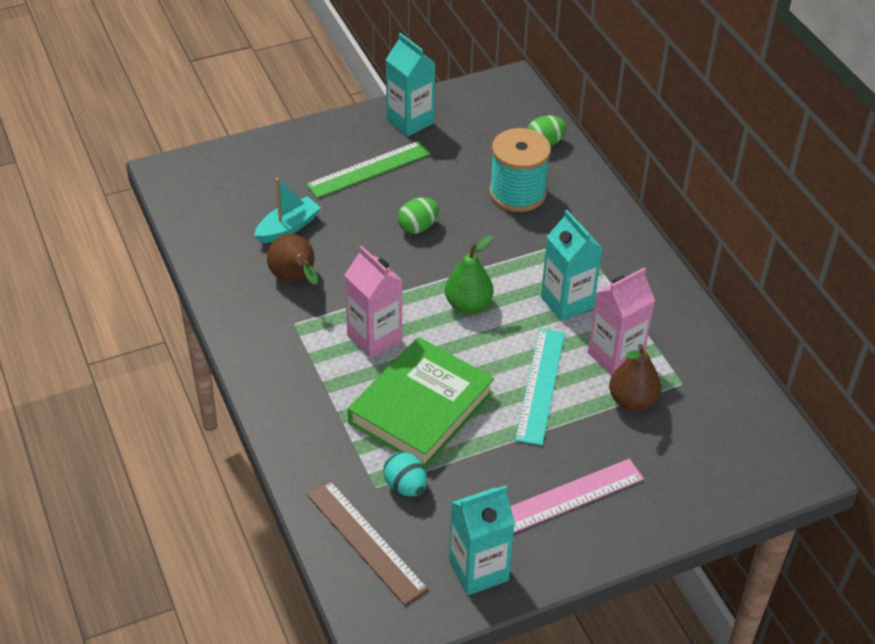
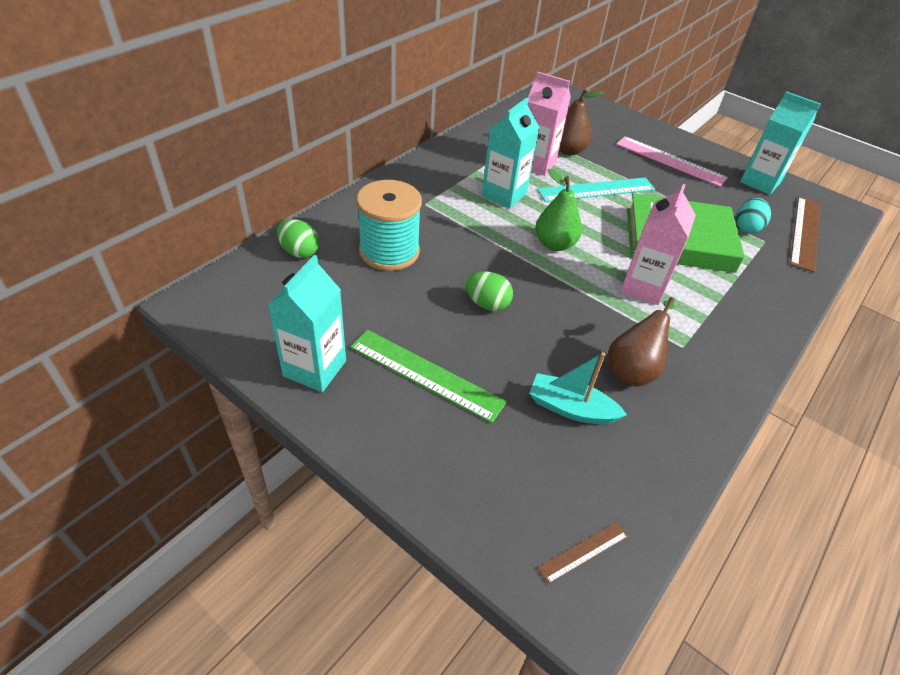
camera: 120 degrees left, 0 degrees up
(193, 186) = (583, 551): none -> brown ruler

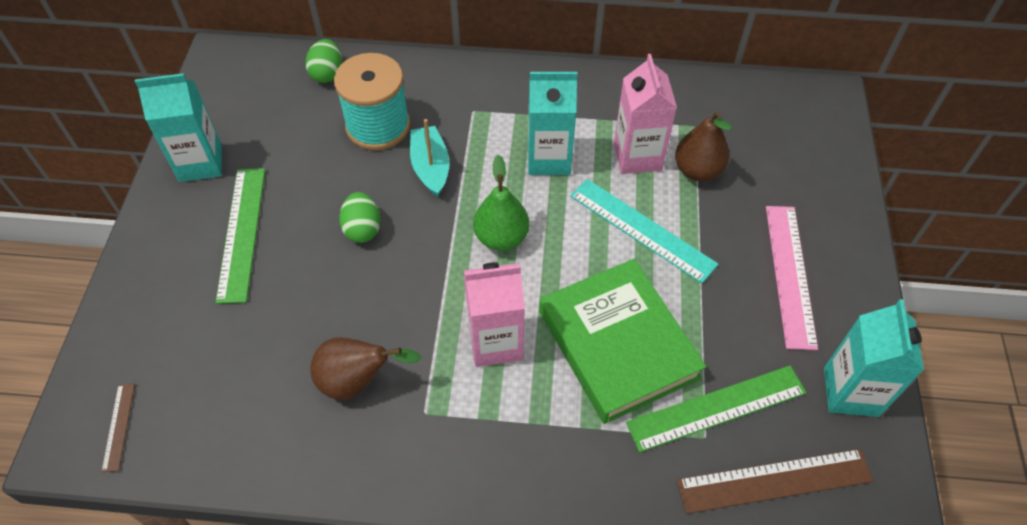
camera: 60 degrees right, 10 degrees up
(570, 408) = (270, 352): turquoise boat -> turquoise boat (430, 167)
(583, 551) = (118, 426): brown ruler -> brown ruler turned 60 degrees clockwise
(747, 227) = (716, 408): turquoise egg -> green ruler

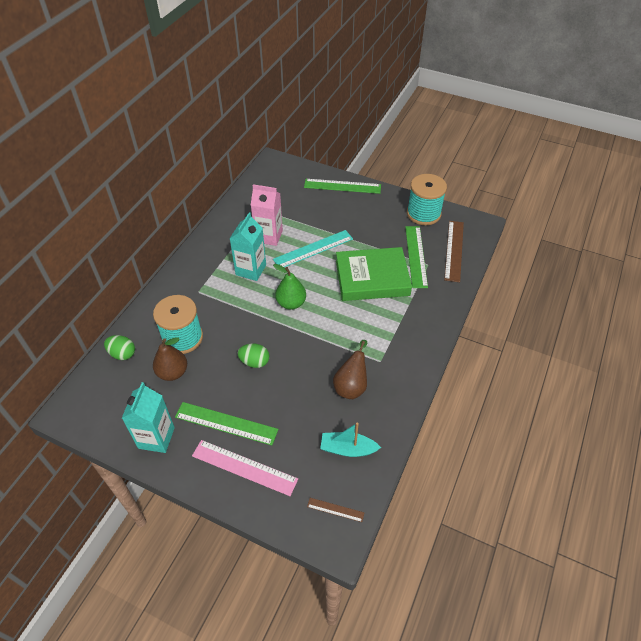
camera: 70 degrees left, 5 degrees down
(430, 167) = (228, 321): turquoise boat -> turquoise boat (347, 449)
(495, 342) = (352, 323): pink carton -> none
(698, 170) = (289, 218): brown pear -> brown pear (172, 372)
(790, 274) = (361, 210): pink ruler -> pink ruler (244, 467)
(836, 224) = (342, 186): none -> green ruler
(851, 392) = (423, 213): turquoise carton -> turquoise spool

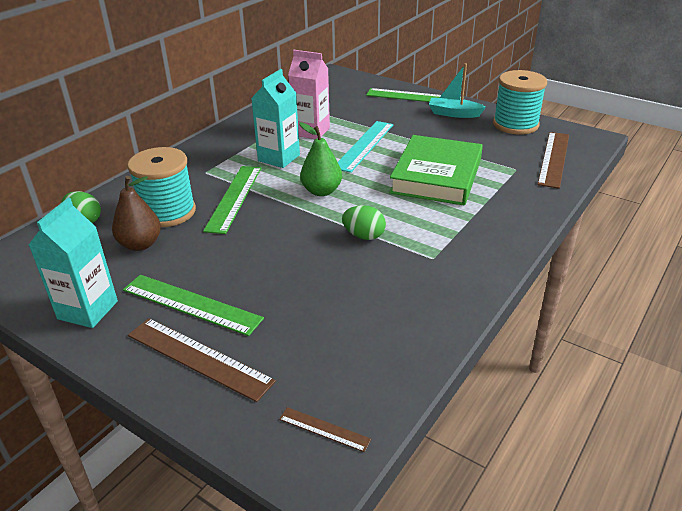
camera: 10 degrees right, 15 degrees down
(244, 467) = (199, 358): pink ruler -> brown ruler
(254, 362) = (254, 243): green egg -> green egg (364, 236)
(313, 249) = (364, 145): turquoise ruler -> turquoise ruler turned 45 degrees counterclockwise
(347, 449) = (362, 353): turquoise boat -> turquoise boat (454, 114)
(351, 386) = (384, 280): brown pear -> none
(372, 278) = (436, 176): green book -> green book turned 75 degrees counterclockwise
(416, 256) = (500, 160): green ruler -> green ruler (234, 198)

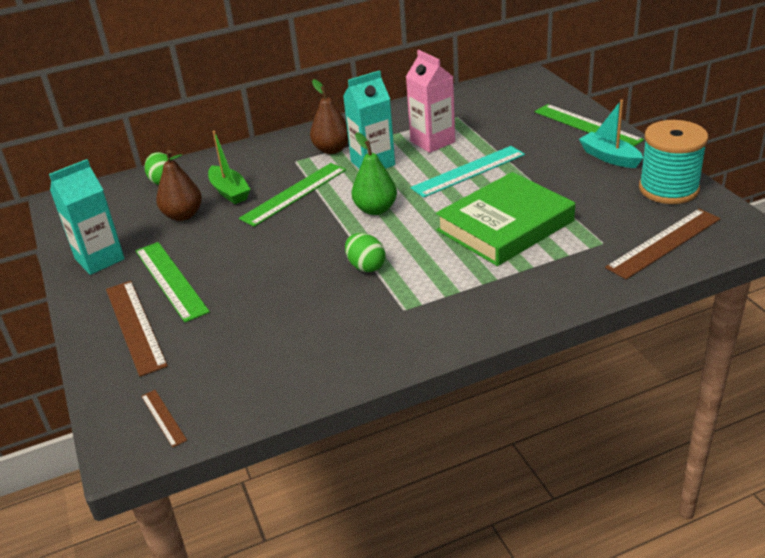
camera: 35 degrees right, 0 degrees up
(168, 212) = (229, 192): turquoise spool -> green boat
(230, 156) = (332, 149): none -> brown pear

